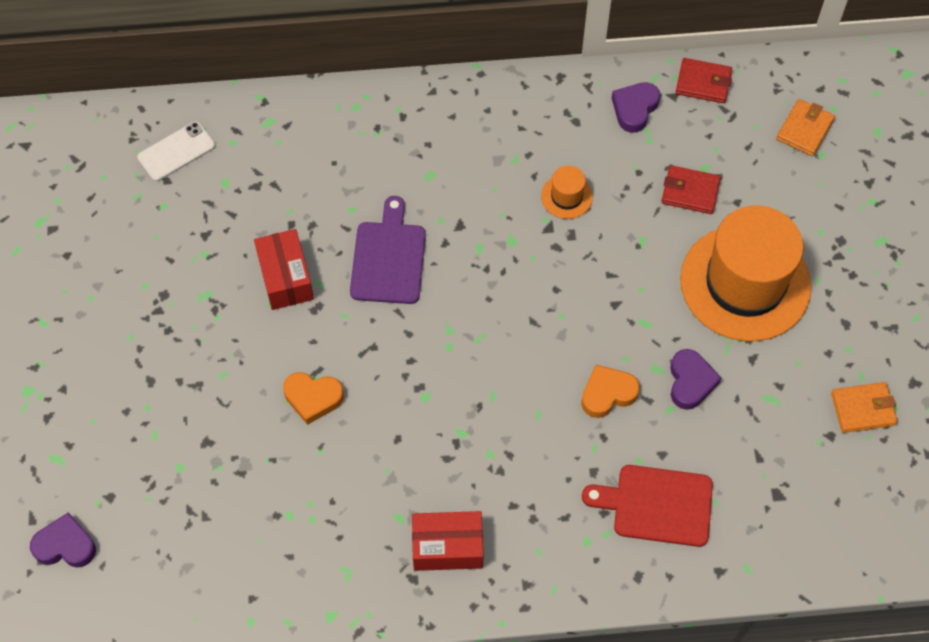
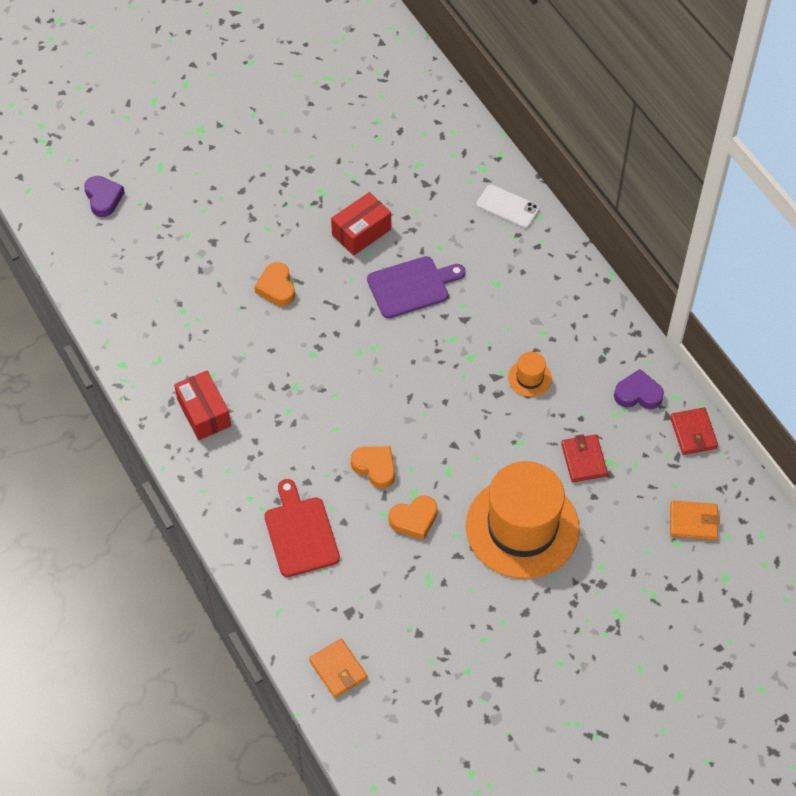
camera: 65 degrees right, 5 degrees down
(176, 152) = (426, 126): white phone -> white phone (507, 207)
(690, 382) = (414, 519): purple heart -> orange heart
(863, 409) = (454, 649): orange wallet -> orange wallet (338, 669)

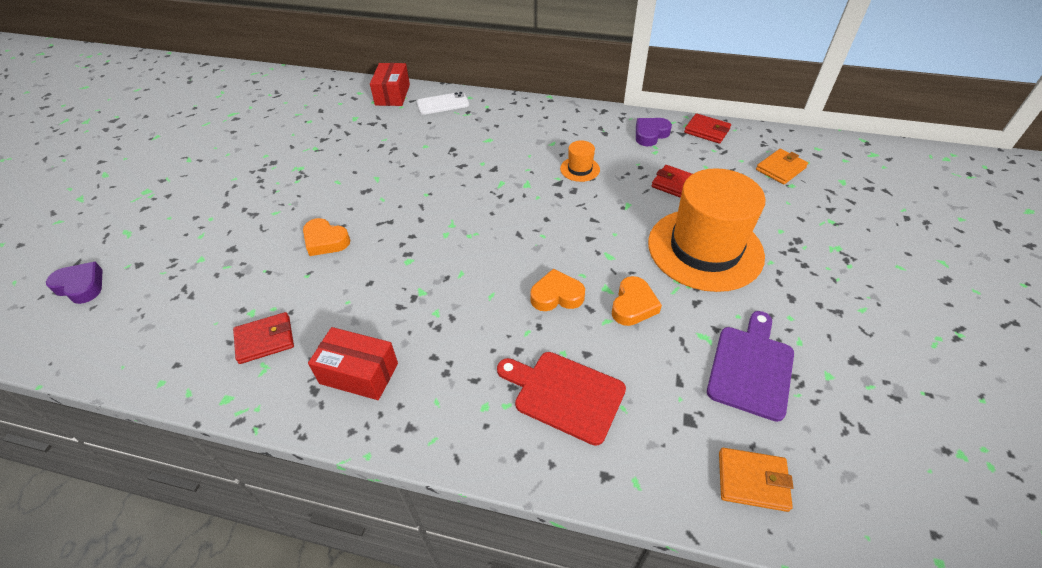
camera: 45 degrees left, 10 degrees down
(174, 340) = (265, 340): none -> red wallet
(361, 232) = (357, 170): red box -> red box (392, 95)
(412, 286) = (433, 175): purple cutting board -> purple cutting board (751, 367)

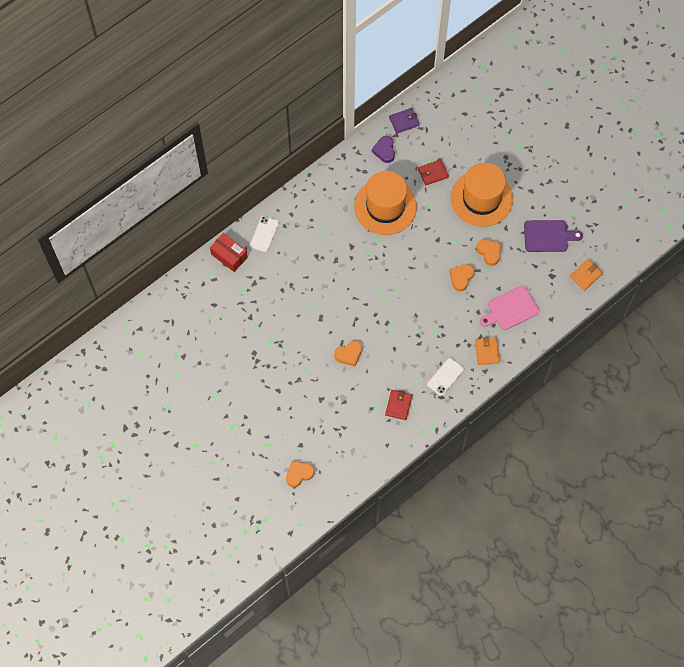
camera: 55 degrees left, 20 degrees up
(81, 286) = (299, 474): purple heart -> orange heart
(359, 373) = (445, 377): red box -> white phone
(564, 394) = (510, 309): red cutting board -> pink cutting board
(580, 169) = (385, 206): orange hat -> orange hat, size x2.46
(707, 131) = (404, 121): red wallet -> purple wallet
(751, 367) = (548, 236): purple cutting board -> purple cutting board turned 120 degrees clockwise
(780, 169) = (459, 117): orange wallet -> orange wallet (487, 351)

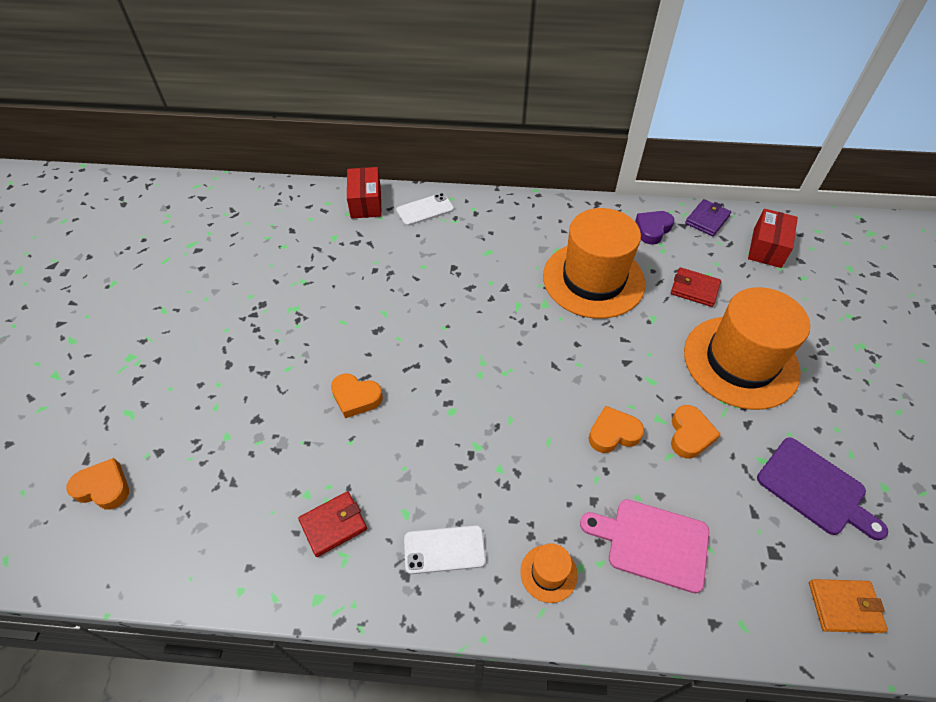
camera: 45 degrees right, 15 degrees down
(404, 121) = (707, 220): purple wallet -> purple wallet turned 75 degrees counterclockwise
(444, 118) = (767, 248): none -> red box
(487, 351) = (548, 573): orange wallet -> orange hat

